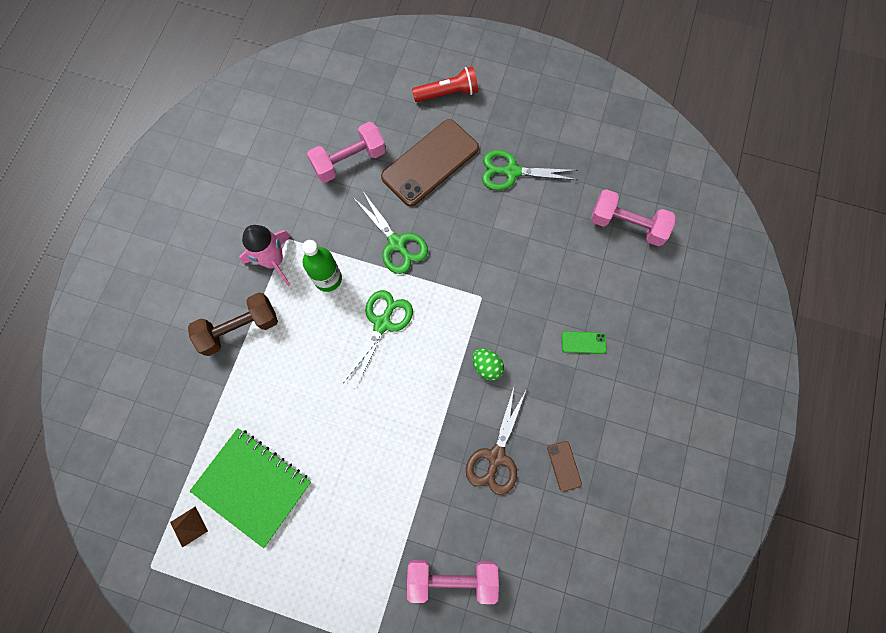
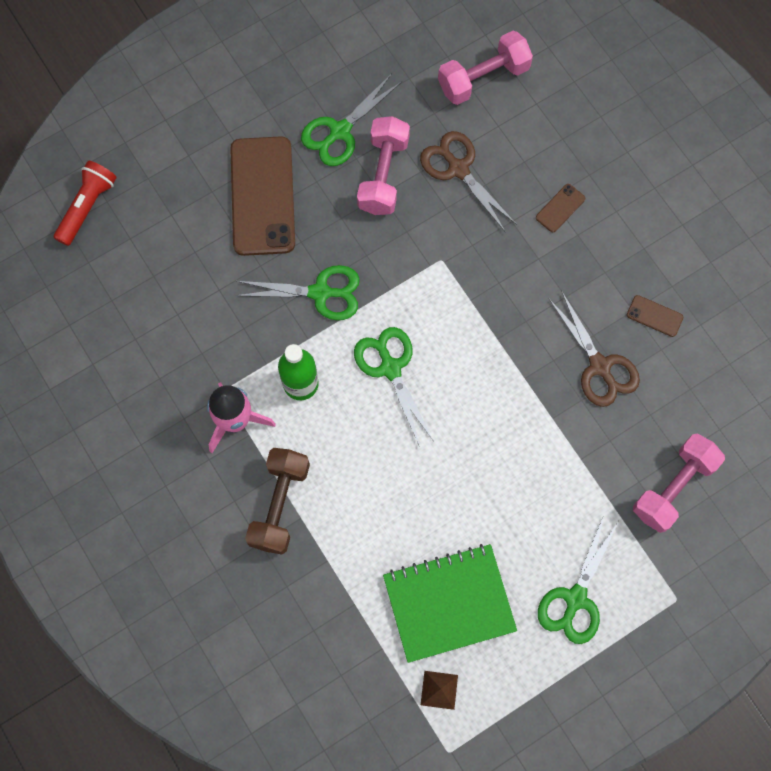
camera: 50 degrees left, 0 degrees up
(319, 571) = (575, 598): none -> green scissors
(349, 161) = (191, 269): pink dumbbell -> pink dumbbell (383, 175)
(447, 93) = (201, 120): red flashlight -> red flashlight (87, 207)
(487, 366) = (511, 308): green egg -> none
(551, 258) = (458, 169): none -> brown scissors
(583, 342) = (560, 208): green phone -> brown phone

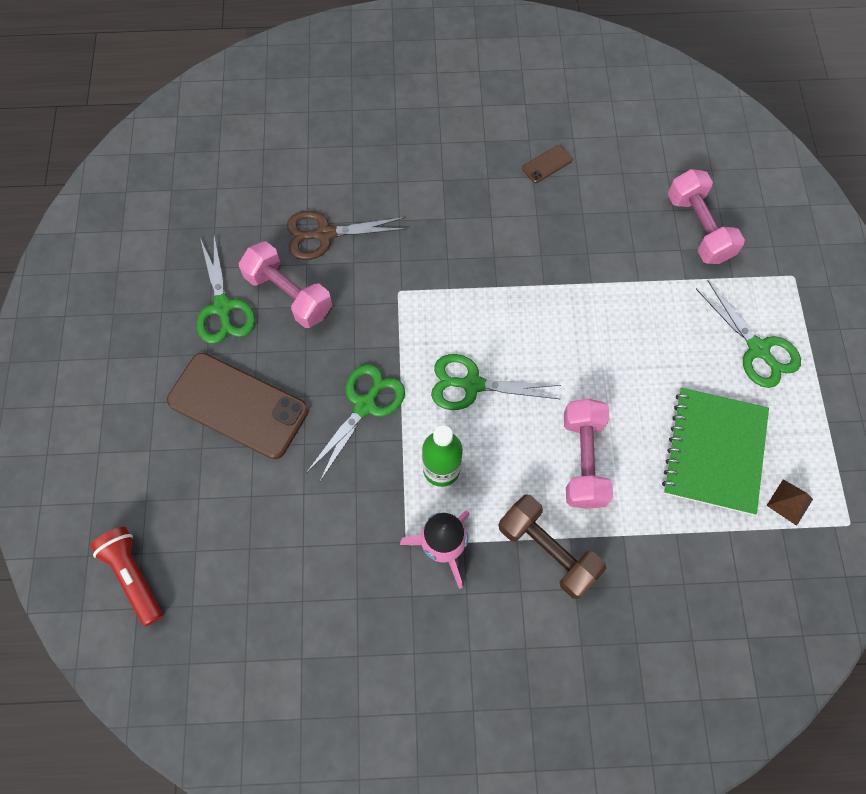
camera: 60 degrees left, 5 degrees down
(483, 78) = (256, 172): pink dumbbell -> pink dumbbell (583, 460)
(560, 208) = (412, 179): brown phone -> none
(600, 366) = (566, 224): brown scissors -> none

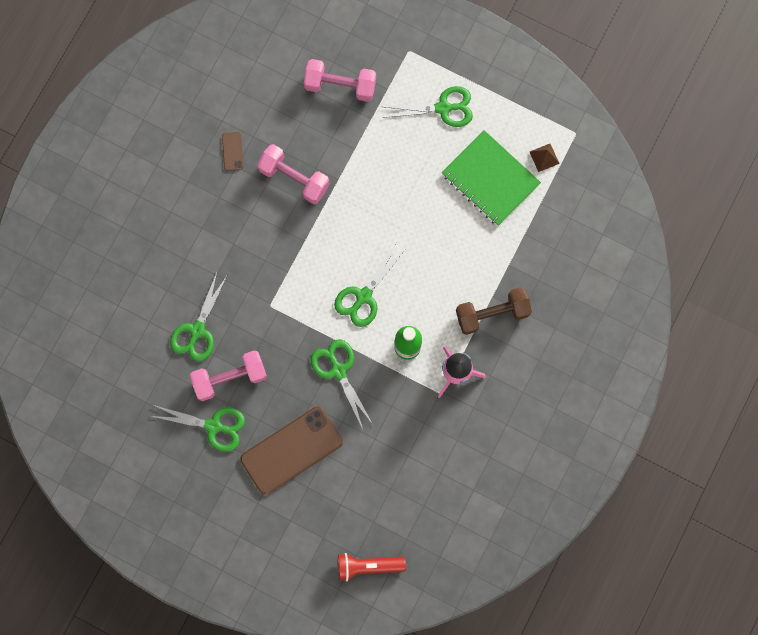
camera: 60 degrees left, 10 degrees up
(325, 234) = (197, 330): brown scissors -> green scissors
(583, 460) = (451, 259): pink dumbbell -> pink dumbbell (294, 178)

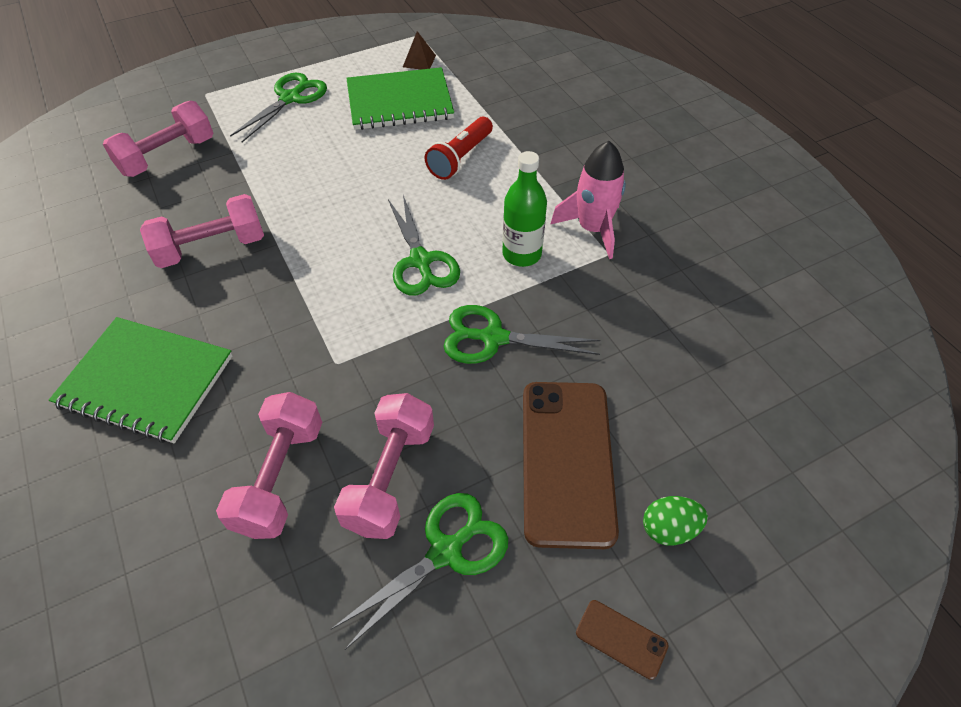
camera: 55 degrees left, 25 degrees down
(197, 330) = (280, 477): green scissors -> pink dumbbell
(199, 226) = (146, 381): none -> green notebook
(232, 151) = (105, 288): brown phone -> brown phone (621, 639)
(288, 513) = (669, 529): none -> green egg
(368, 566) = (819, 466): red flashlight -> red flashlight (460, 158)
(492, 314) = (546, 167): brown dumbbell -> none

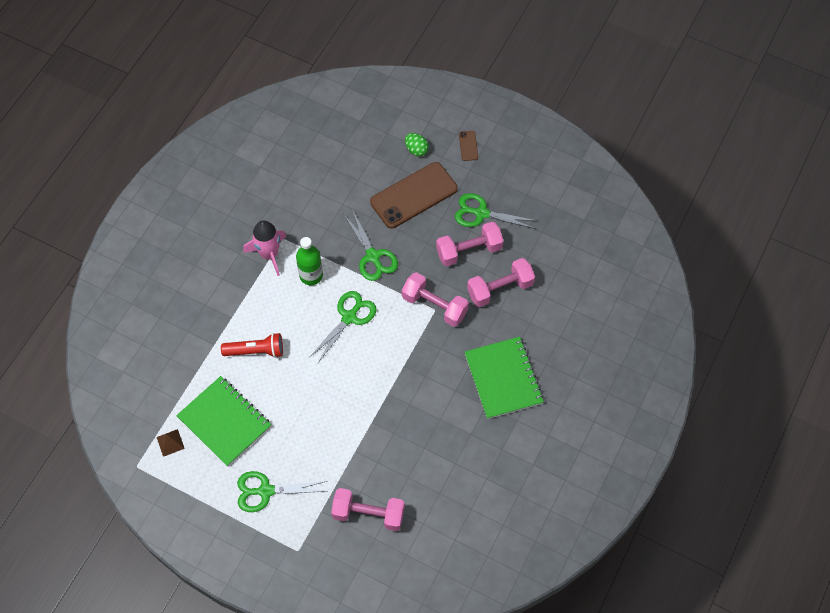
camera: 125 degrees left, 10 degrees up
(211, 248) = (414, 422): pink dumbbell -> pink dumbbell (434, 306)

